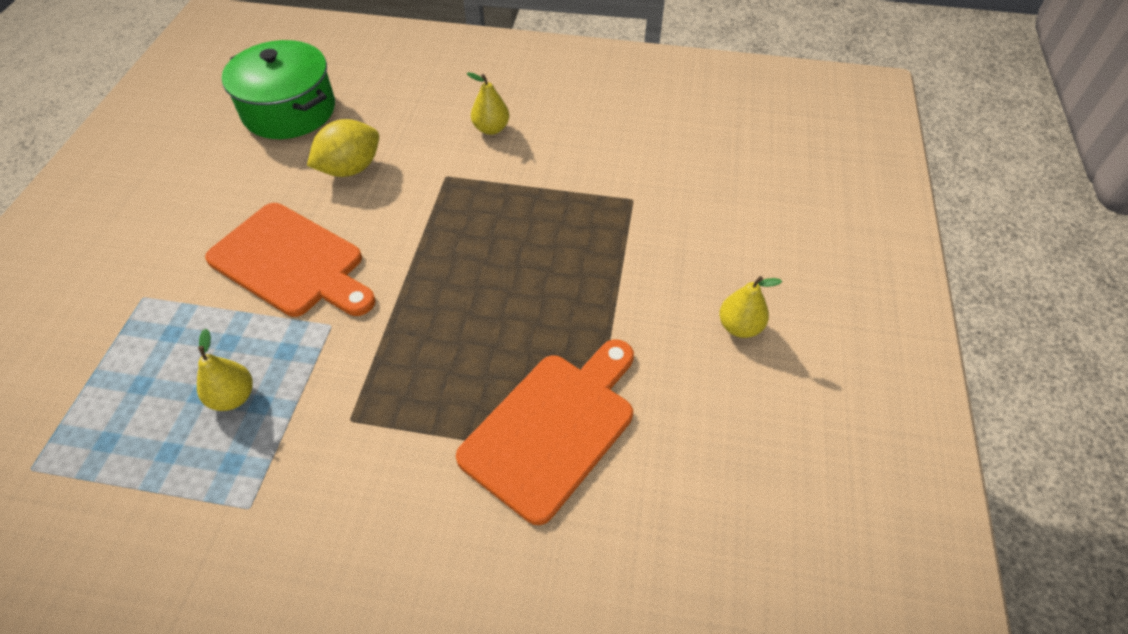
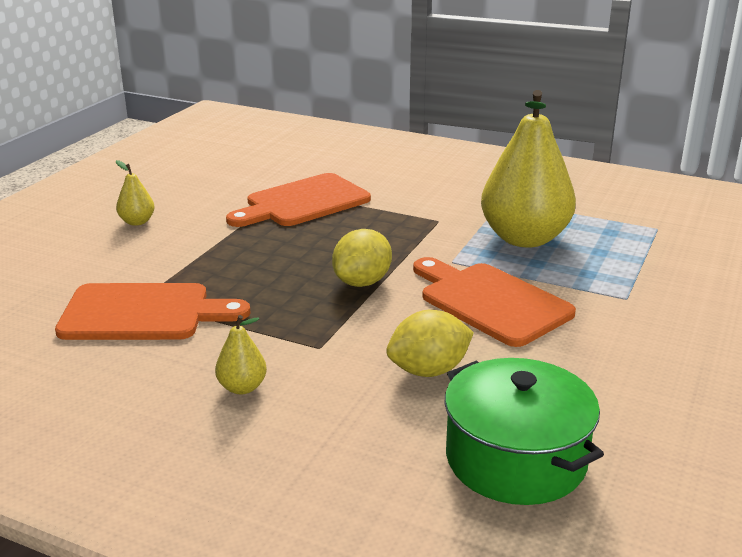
camera: 165 degrees left, 25 degrees down
(233, 397) = (524, 238): yellow pear -> yellow pear, size x2.39
(427, 267) = (362, 282): none -> yellow lemon
(617, 184) = (143, 313): none -> orange cutting board

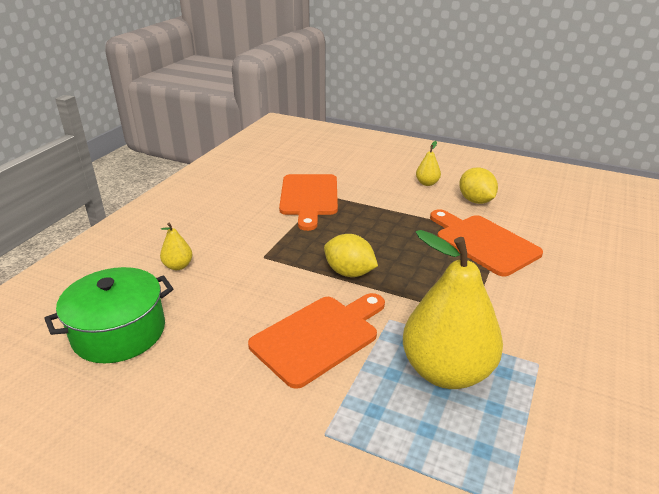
camera: 90 degrees right, 5 degrees up
(242, 387) = (226, 233): yellow pear -> yellow pear (178, 266)
(429, 370) = (226, 300): yellow lemon -> yellow lemon (475, 201)

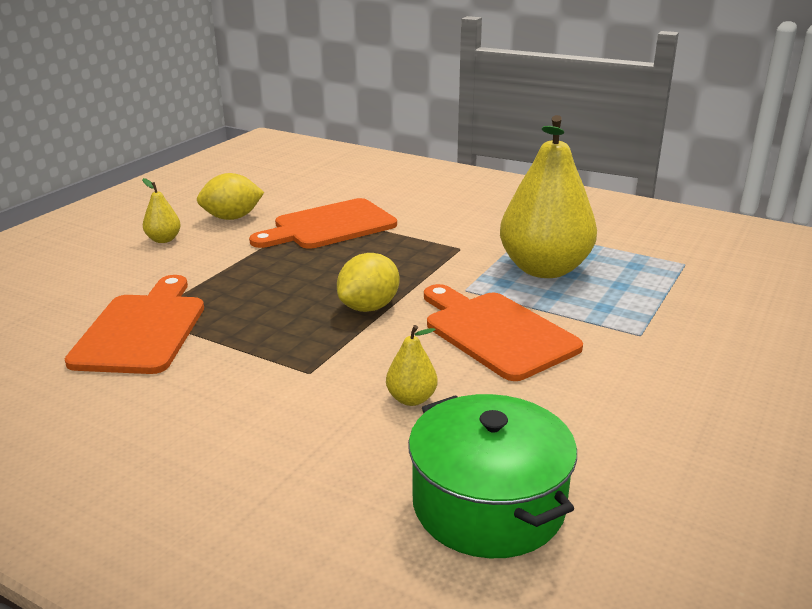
camera: 85 degrees left, 5 degrees down
(178, 266) = (310, 458): yellow pear -> yellow pear (411, 399)
(309, 197) = (142, 330): orange cutting board -> orange cutting board turned 90 degrees counterclockwise

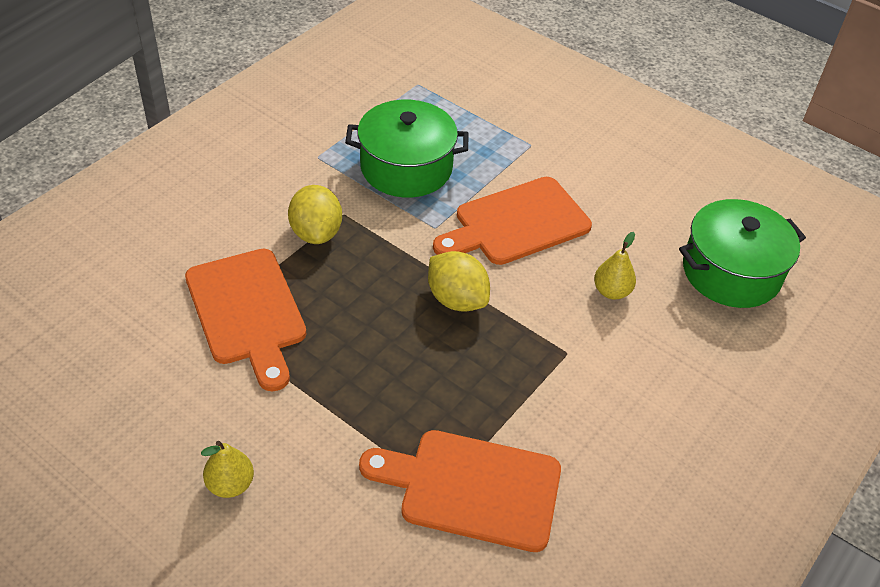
camera: 85 degrees left, 20 degrees up
(232, 218) = (182, 409): yellow lemon -> yellow lemon (316, 233)
(544, 269) = (406, 167): yellow pear -> green pot

